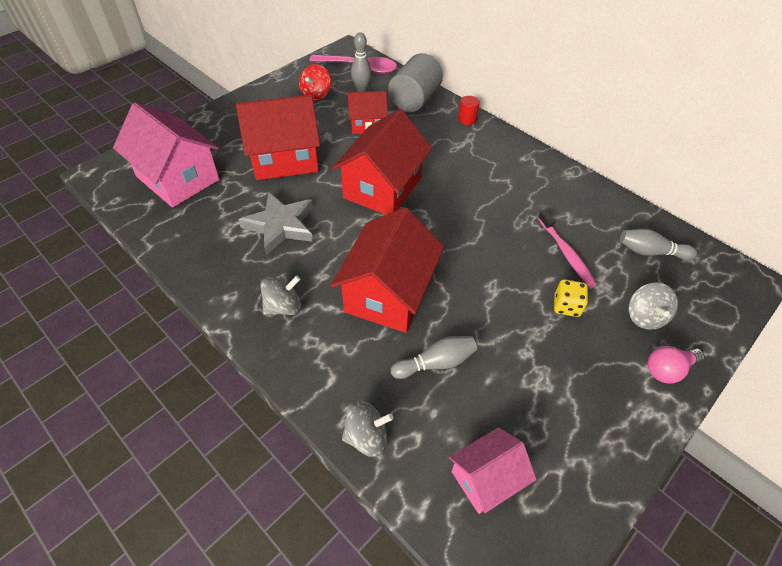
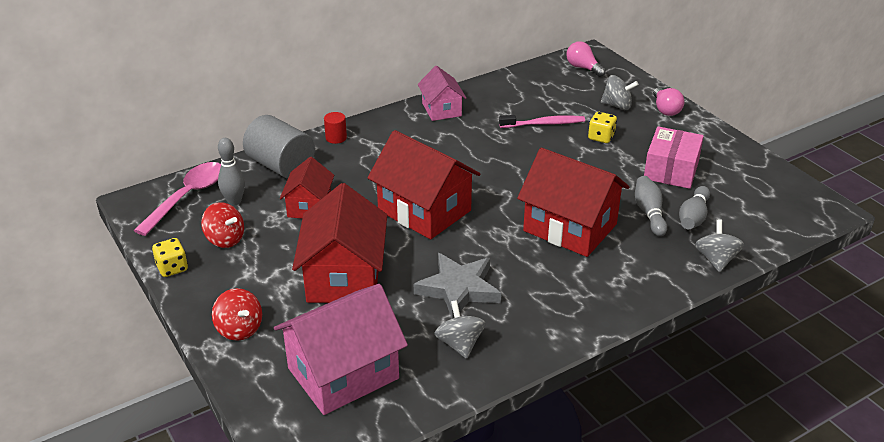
camera: 75 degrees left, 15 degrees down
(221, 122) = (239, 329): none -> red spinning top
(280, 80) = (172, 268): none -> yellow dice
(283, 306) = (573, 295): grey spinning top -> grey spinning top (459, 344)
(486, 478) = (750, 207): pink house -> pink house (441, 109)
(531, 382) = (671, 170): none -> pink box
(650, 252) = (553, 85): grey bowling pin -> grey bowling pin (693, 217)
(709, 276) = (583, 68): none -> pink light bulb

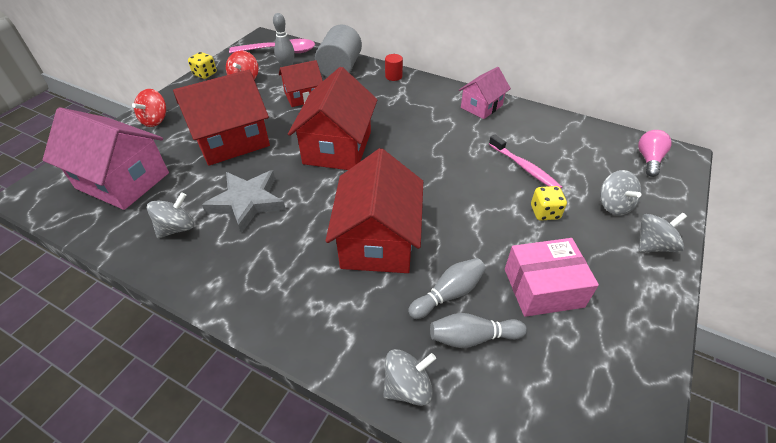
camera: 60 degrees right, 10 degrees up
(665, 109) = (653, 245): pink light bulb -> grey spinning top

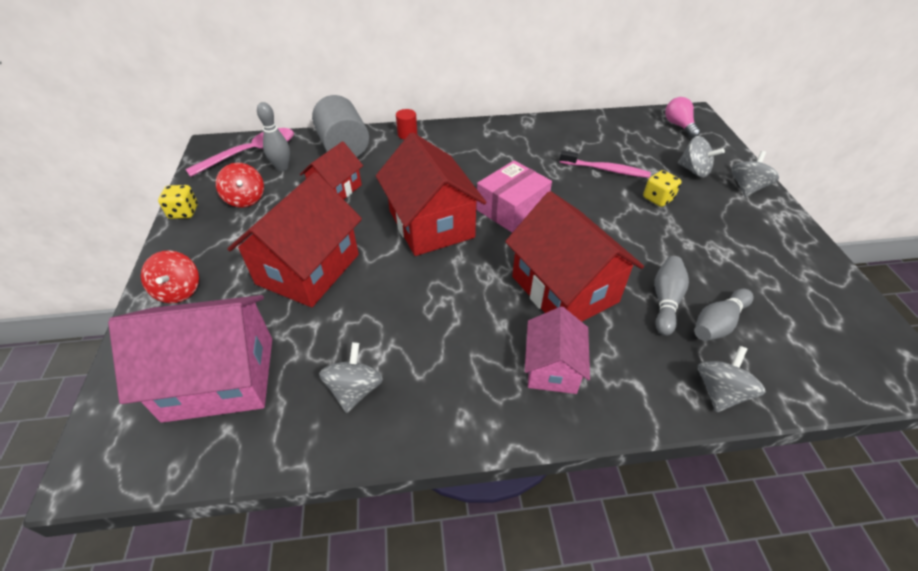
camera: 35 degrees left, 0 degrees up
(247, 202) = (402, 321): grey star -> none
(481, 106) = (516, 132): pink house -> pink house (552, 367)
(543, 287) = (719, 257): pink box -> pink box (511, 209)

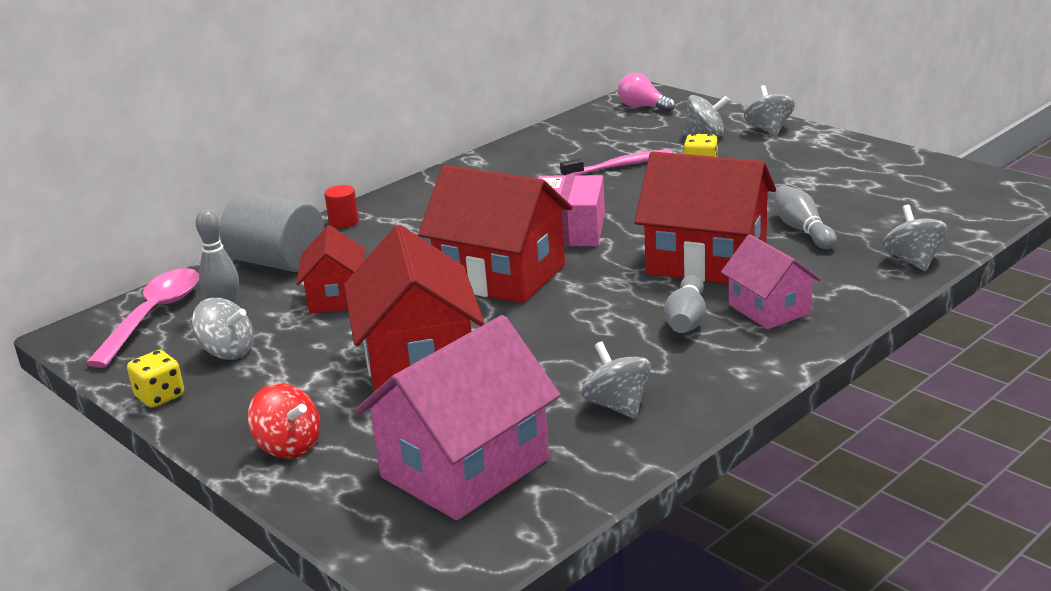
camera: 35 degrees left, 20 degrees down
(245, 199) = (227, 352): red spinning top -> grey spinning top
(718, 323) = (861, 224): grey bowling pin -> grey bowling pin (686, 320)

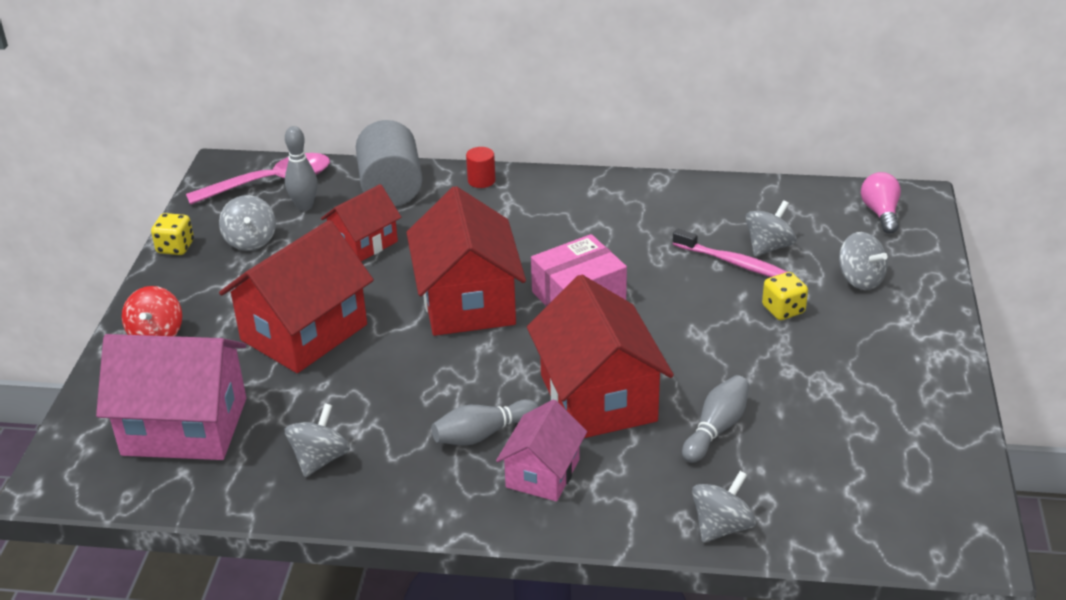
camera: 50 degrees right, 10 degrees up
(768, 130) = (920, 312): grey spinning top -> grey spinning top (768, 247)

